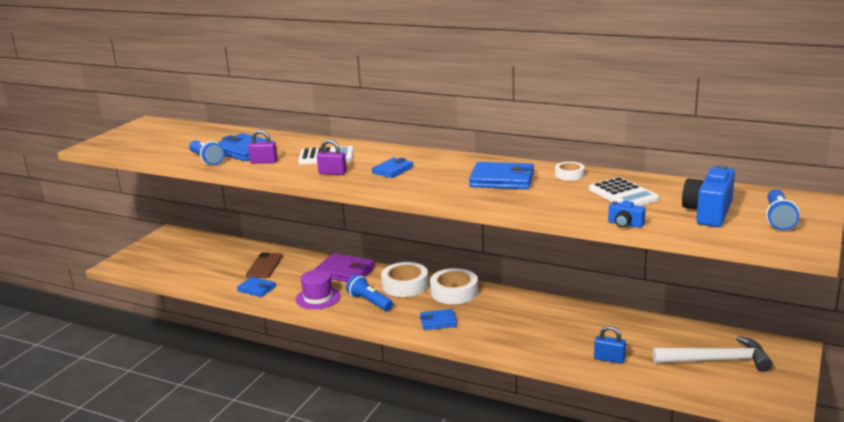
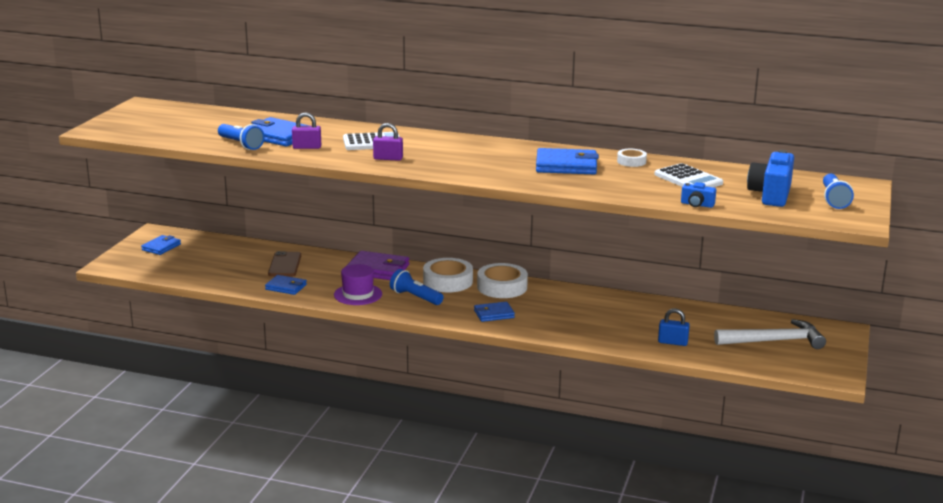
camera: 10 degrees left, 0 degrees up
(392, 170) = (450, 156): blue wallet -> blue wallet (161, 247)

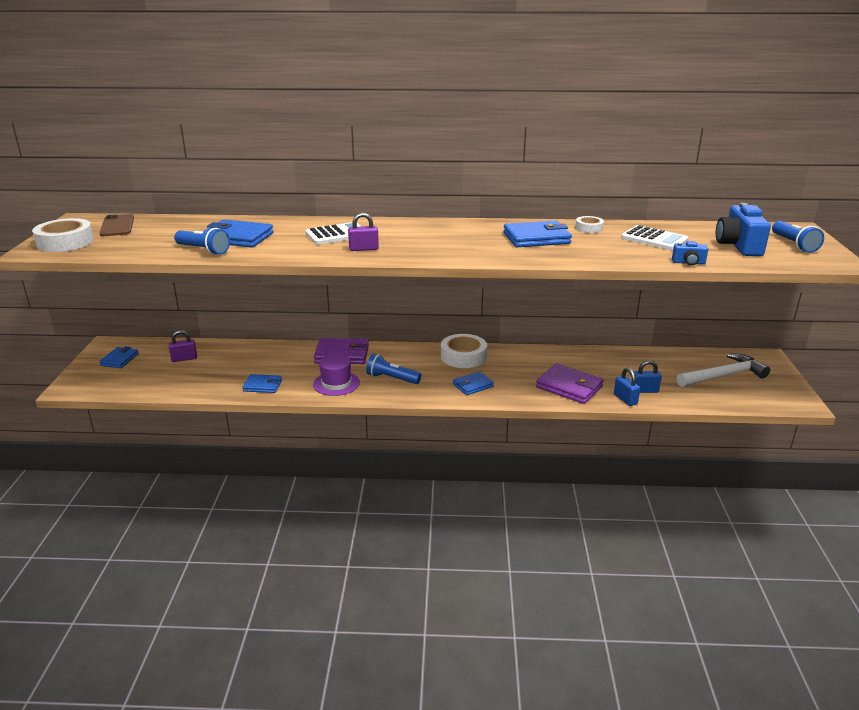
camera: 15 degrees left, 5 degrees up
(285, 265) = (251, 362): brown phone -> brown phone (117, 226)
(307, 147) = (274, 246): purple padlock -> purple padlock (184, 359)
(448, 281) = (412, 358): white tape -> white tape (65, 242)
(594, 329) = (569, 387): none -> purple wallet
(645, 347) = (625, 399): none -> blue padlock

